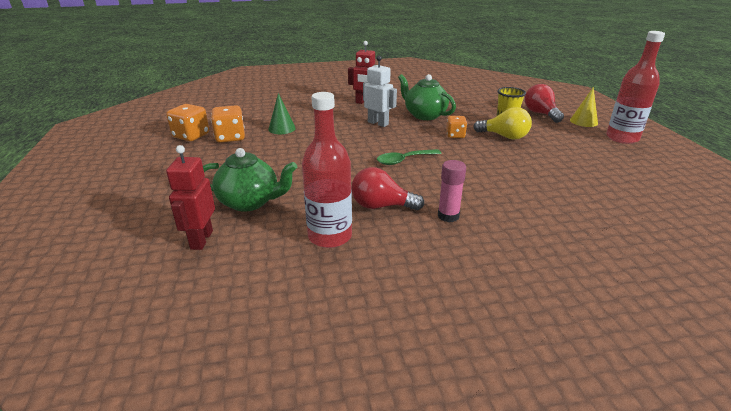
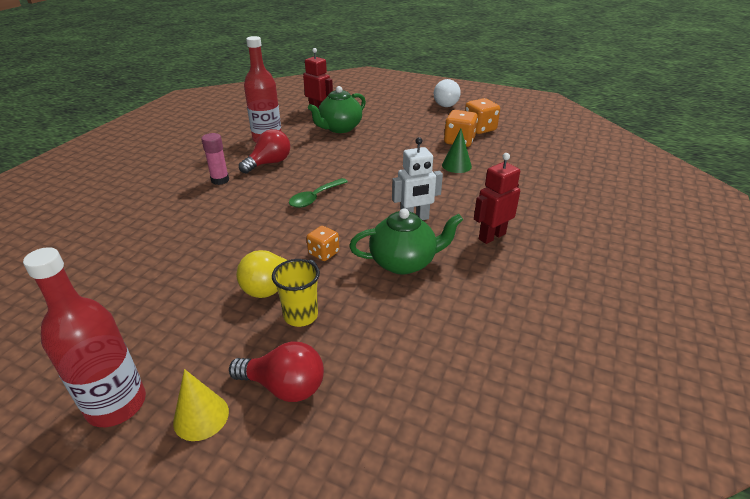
camera: 125 degrees right, 5 degrees up
(121, 166) = (444, 103): none -> white light bulb
(404, 160) = (315, 198): green spoon -> green spoon turned 150 degrees counterclockwise

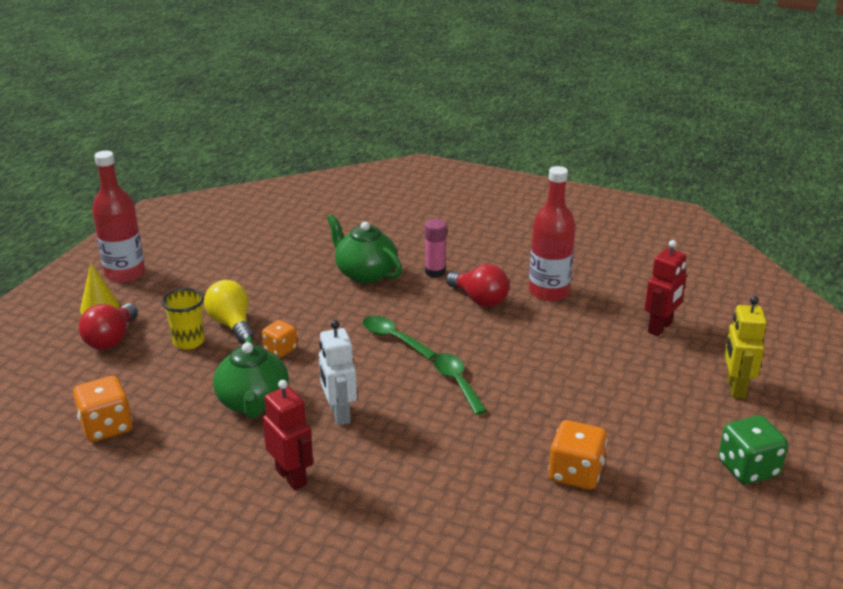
camera: 90 degrees right, 5 degrees down
(339, 128) = (599, 349): green teapot -> green teapot (365, 273)
(374, 173) = (456, 382): none -> green spoon
(379, 100) = (735, 388): none -> yellow robot
(444, 103) = (748, 468): white light bulb -> green dice
(456, 165) = (486, 463): green cone -> none
(479, 129) = (636, 505): orange dice -> orange dice (106, 427)

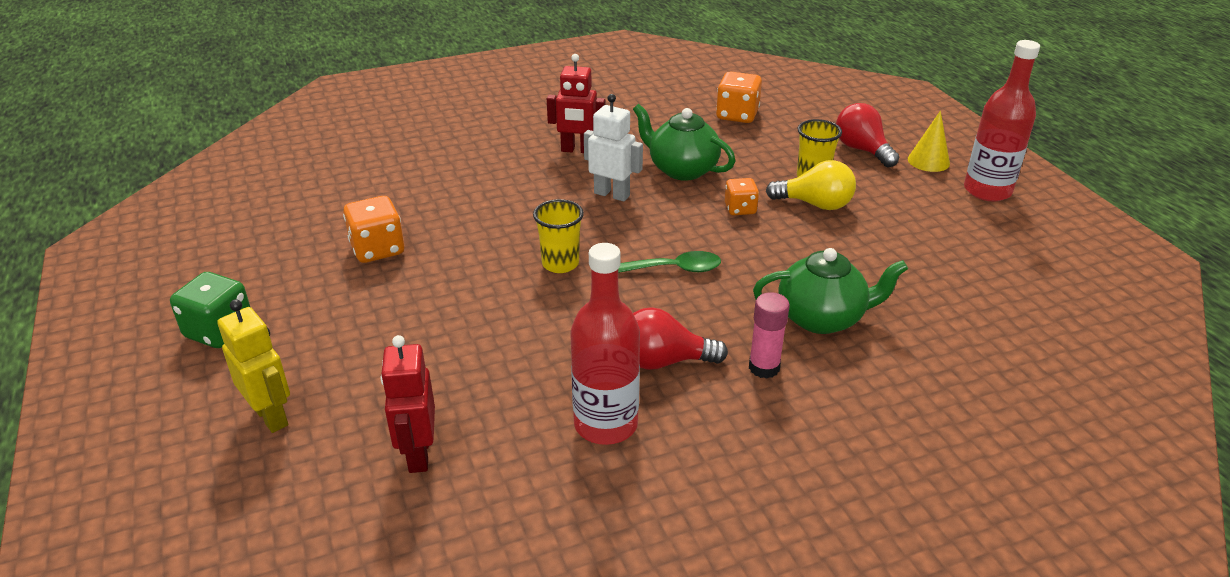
camera: 135 degrees right, 5 degrees up
(456, 382) = (560, 264): green spoon -> yellow cup

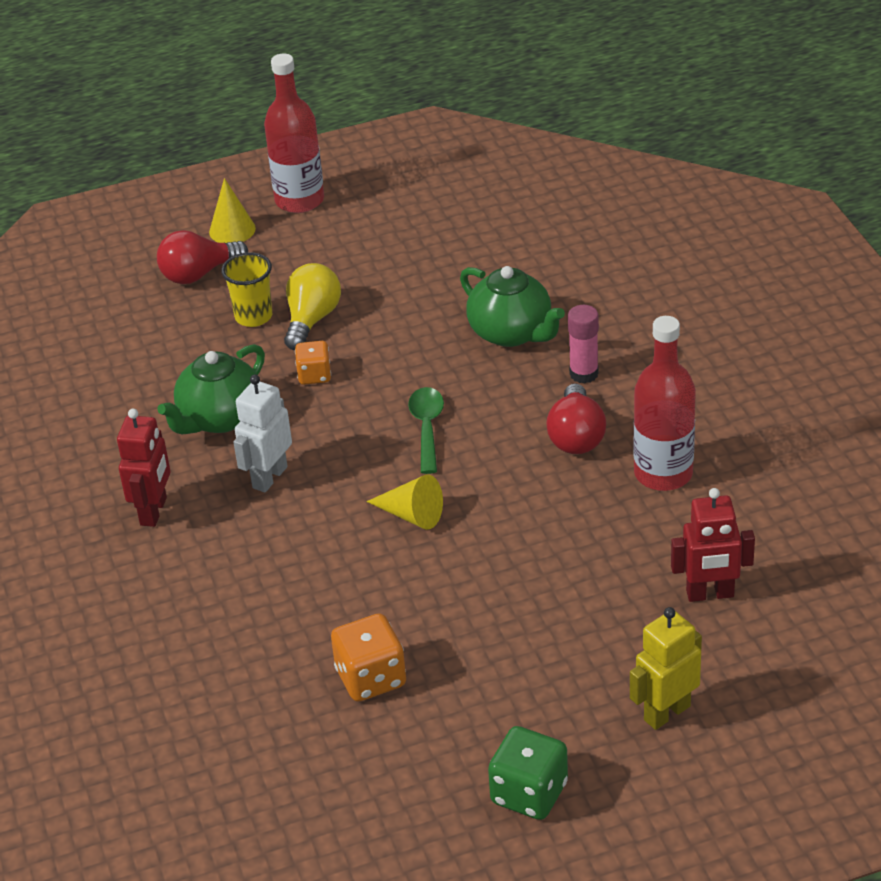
camera: 85 degrees left, 5 degrees up
(560, 264) = (411, 515): yellow cup -> yellow cone
(737, 115) = (89, 367): orange dice -> none
(822, 318) = (512, 333): green teapot -> green teapot turned 135 degrees clockwise

